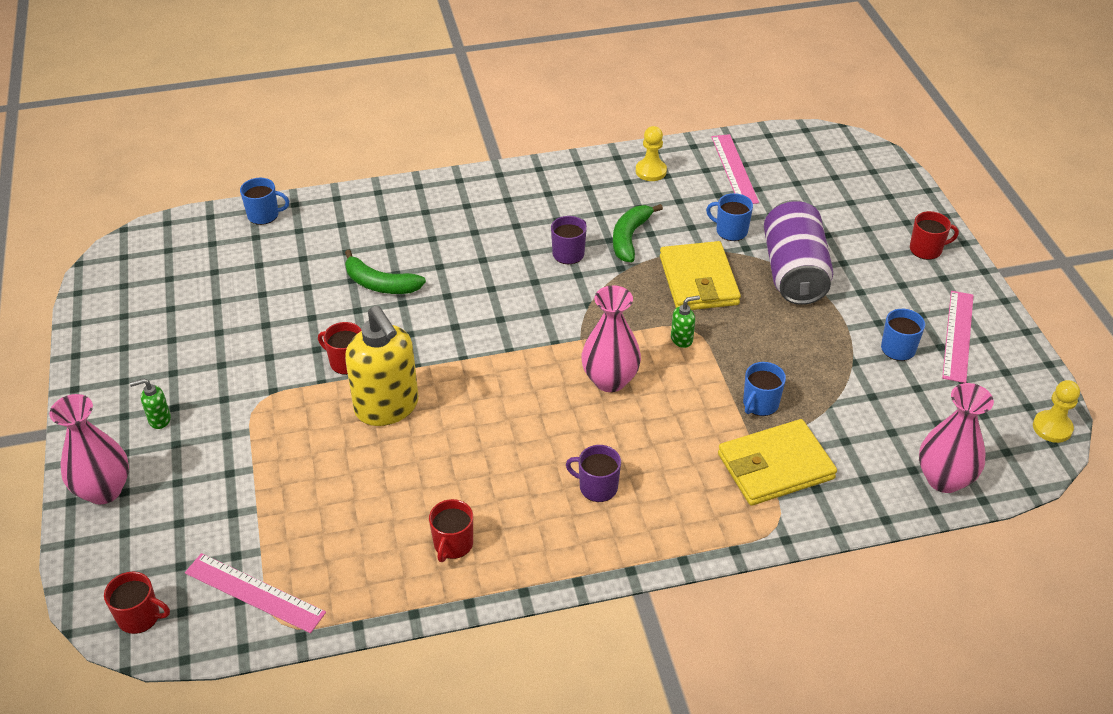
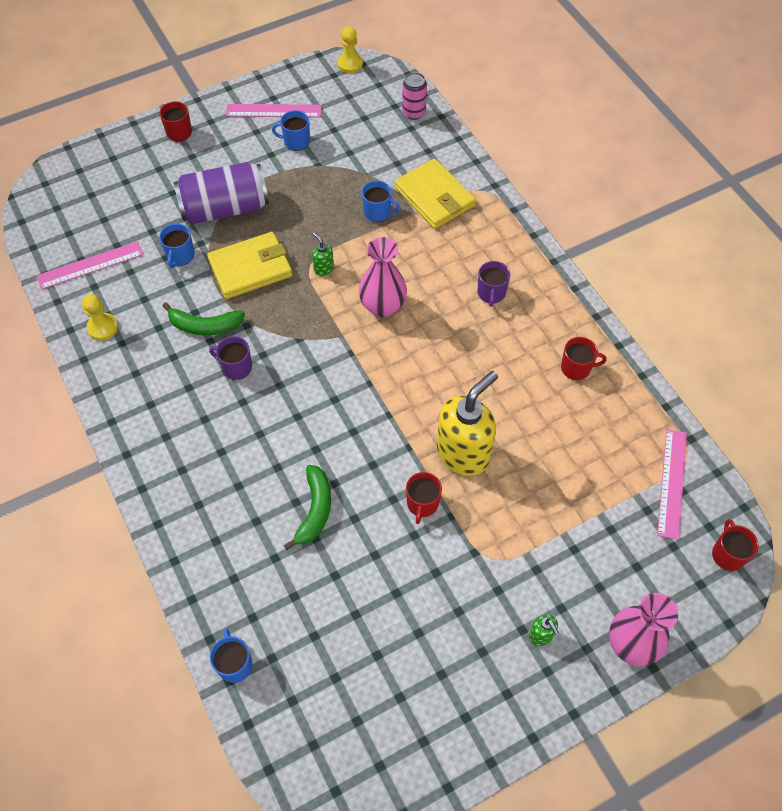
camera: 105 degrees left, 15 degrees up
(944, 479) = (414, 112): pink vase -> pink can

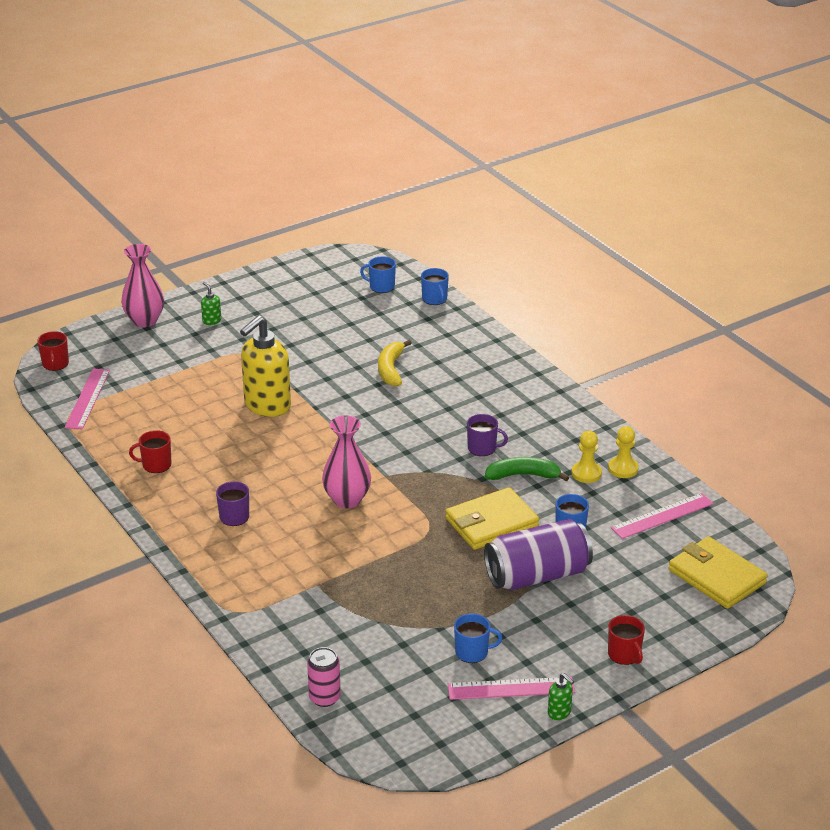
camera: 175 degrees right, 25 degrees down
(315, 510) = (391, 369): green banana -> yellow banana
(323, 268) = (413, 527): green soap dispenser -> green soap dispenser (559, 713)
(350, 64) = (420, 761): yellow pawn -> yellow pawn (586, 473)
(378, 212) = (361, 582): blue mug -> blue mug (381, 286)
(422, 504) = (302, 377): red mug -> none
(434, 197) = (295, 601): yellow wallet -> yellow wallet (716, 577)

